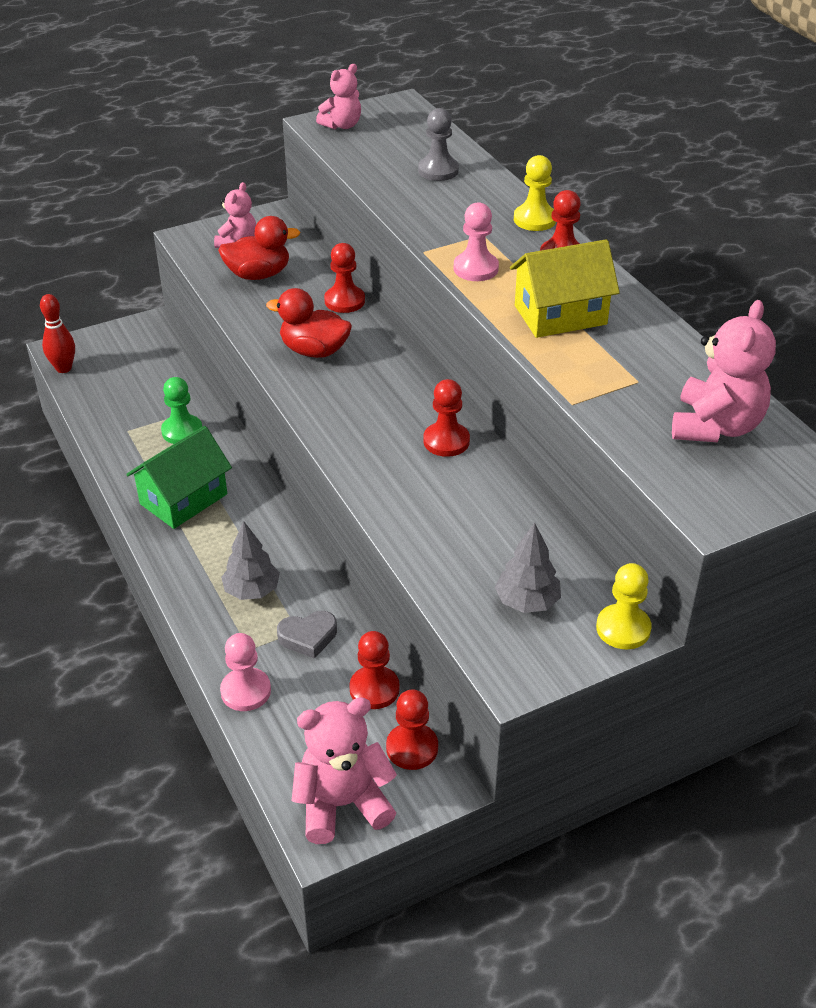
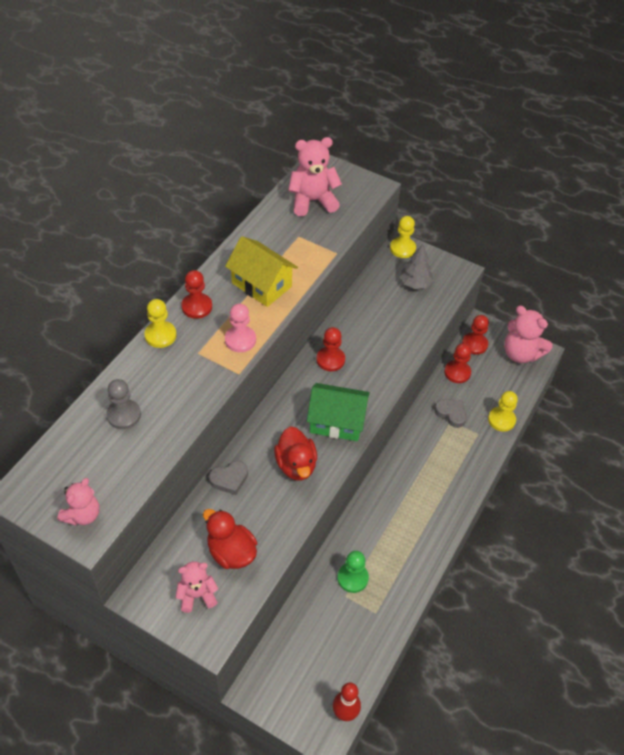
camera: 125 degrees left, 10 degrees up
(183, 499) = (408, 534): green house -> green house (337, 422)
(245, 691) = (501, 420): pink pawn -> yellow pawn
(251, 590) = (444, 455): grey tree -> none
(342, 125) = (82, 515): pink teddy bear -> pink teddy bear turned 105 degrees clockwise
(344, 301) = (229, 479): red pawn -> grey heart

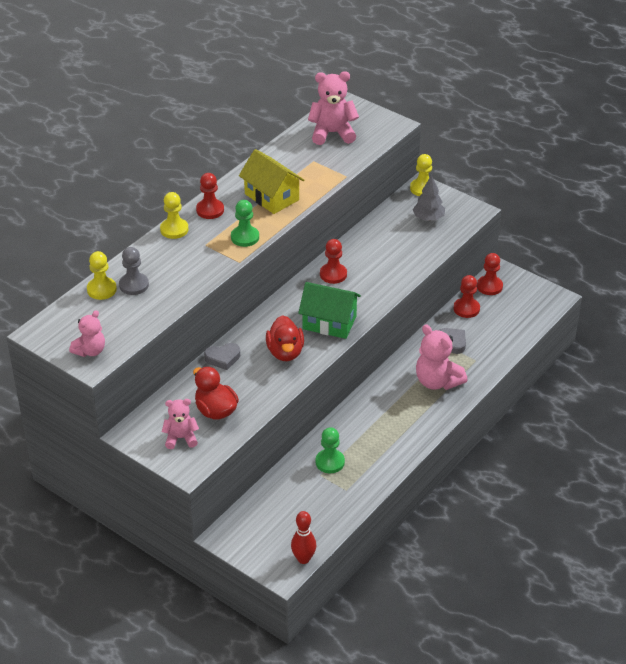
camera: 10 degrees right, 10 degrees down
(240, 340) = (245, 237): pink pawn -> green pawn
(501, 420) = (502, 350): yellow pawn -> yellow pawn (101, 289)
(521, 353) = (535, 297): pink teddy bear -> pink teddy bear (437, 381)

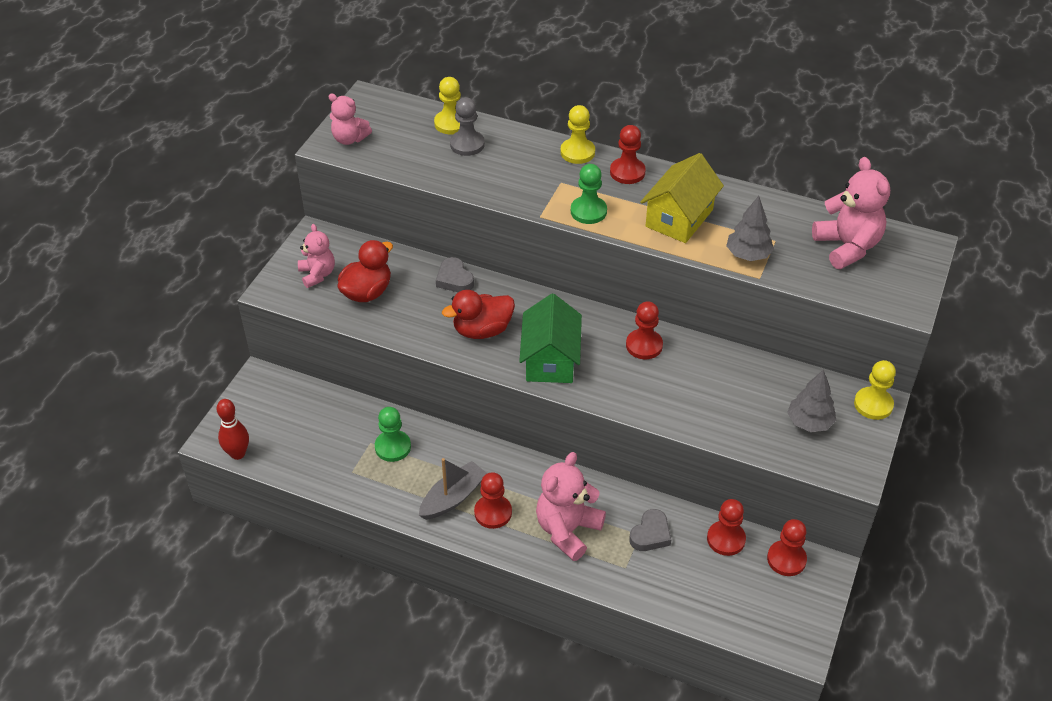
camera: 75 degrees right, 5 degrees up
(322, 175) = (748, 255): none -> grey tree
(390, 436) = (453, 498): none -> grey boat
(410, 417) = (493, 513): none -> red pawn

